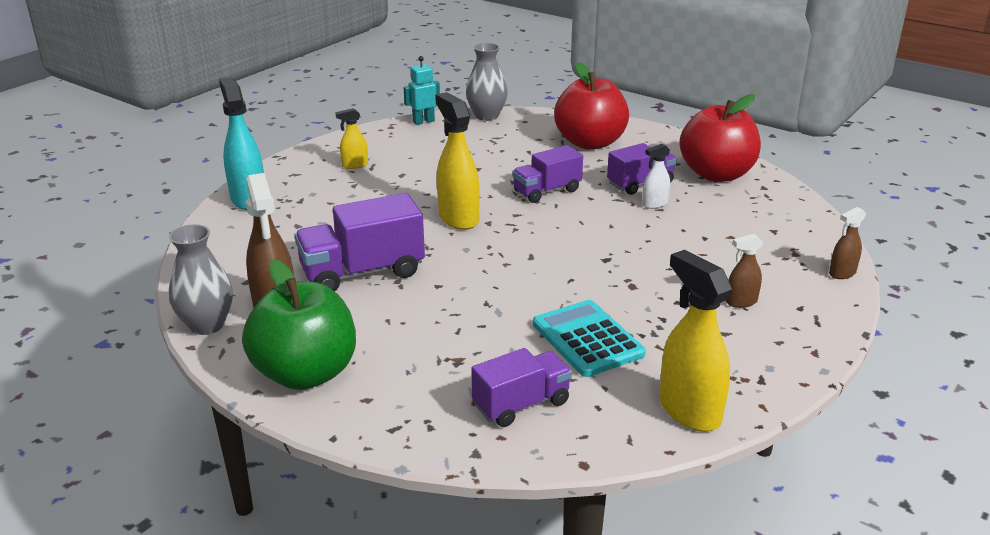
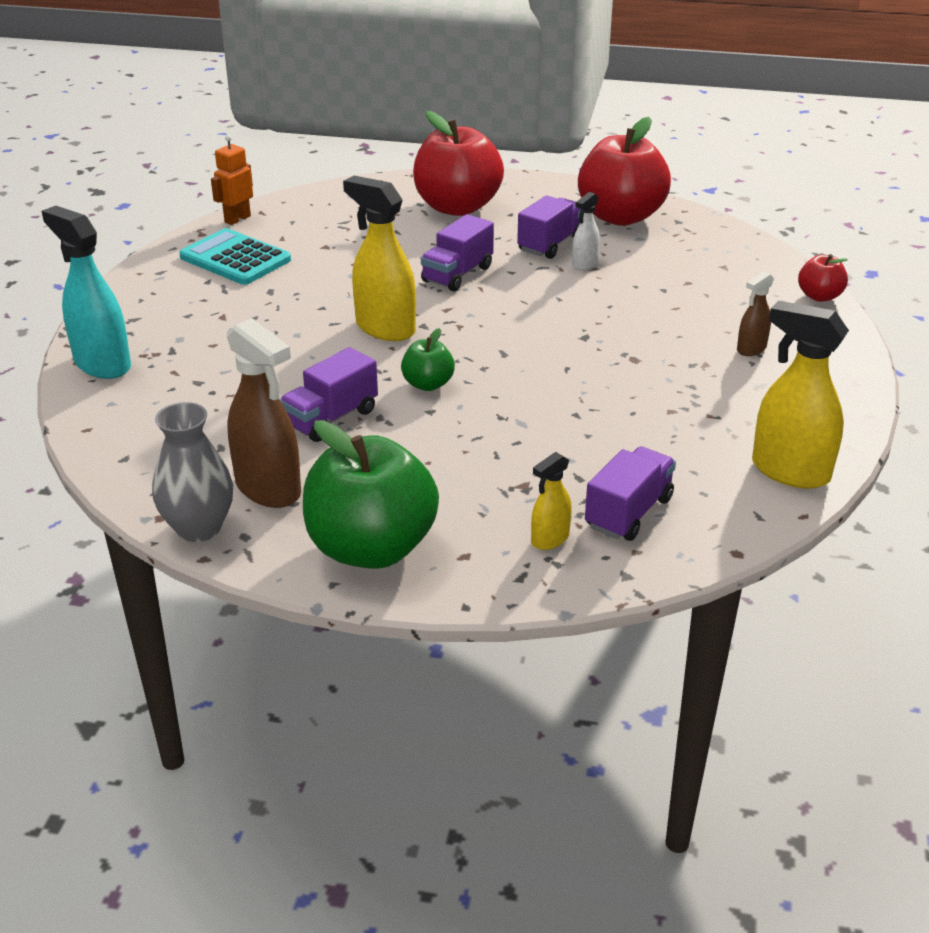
camera: 25 degrees left, 5 degrees up
(354, 165) = (200, 291): yellow spray bottle -> yellow spray bottle (550, 539)
(362, 272) = (331, 418): purple truck -> purple truck, size x0.65
(423, 121) = (237, 219): turquoise robot -> orange robot
(453, 266) = (428, 384): none -> green apple
(486, 116) = (309, 197): grey vase -> none
(587, 339) = (637, 427): turquoise calculator -> turquoise calculator (235, 258)
(842, 273) = (819, 296): brown spray bottle -> red apple

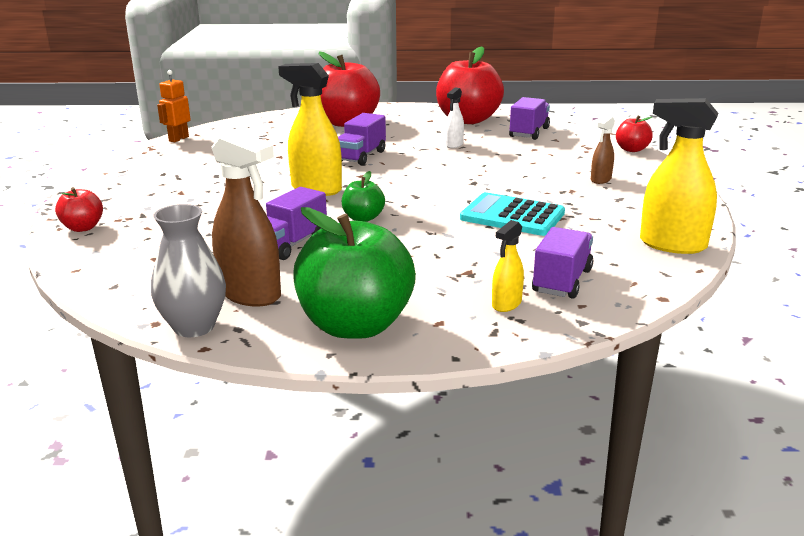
camera: 10 degrees left, 10 degrees down
(102, 364) = (83, 228): turquoise spray bottle -> red apple
(235, 258) = (182, 160): turquoise calculator -> turquoise calculator (512, 216)
(550, 244) = (424, 136): purple truck -> purple truck (529, 132)

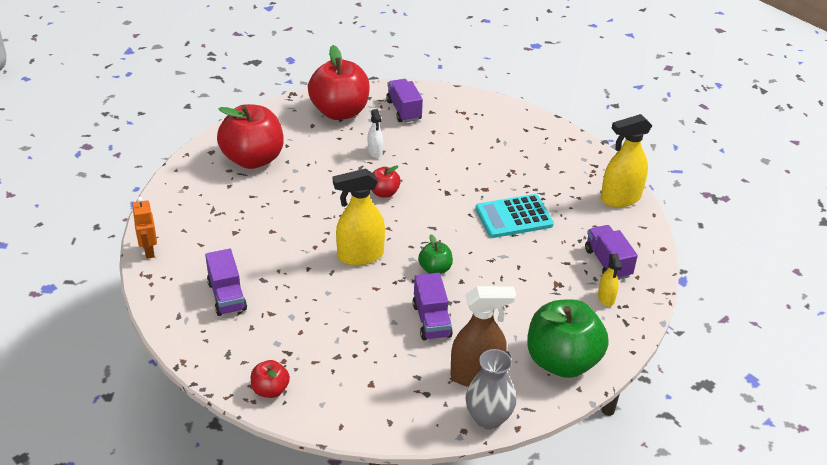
camera: 45 degrees left, 15 degrees up
(361, 156) = (332, 200): purple truck -> purple truck (227, 296)
(600, 180) = (514, 149): brown spray bottle -> none
(631, 149) = (492, 102): red apple -> red apple (384, 193)

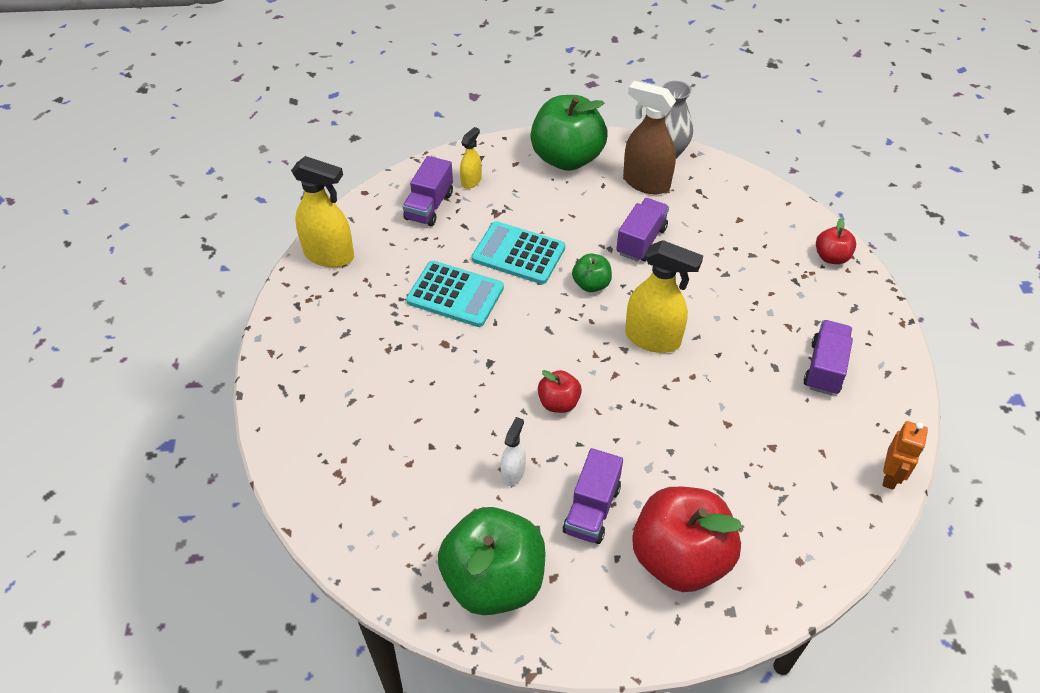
camera: 140 degrees left, 10 degrees up
(340, 112) = (494, 581): red apple -> green apple
(404, 110) = (407, 526): purple truck -> purple truck (592, 509)
(506, 263) = (518, 253): none -> turquoise calculator

